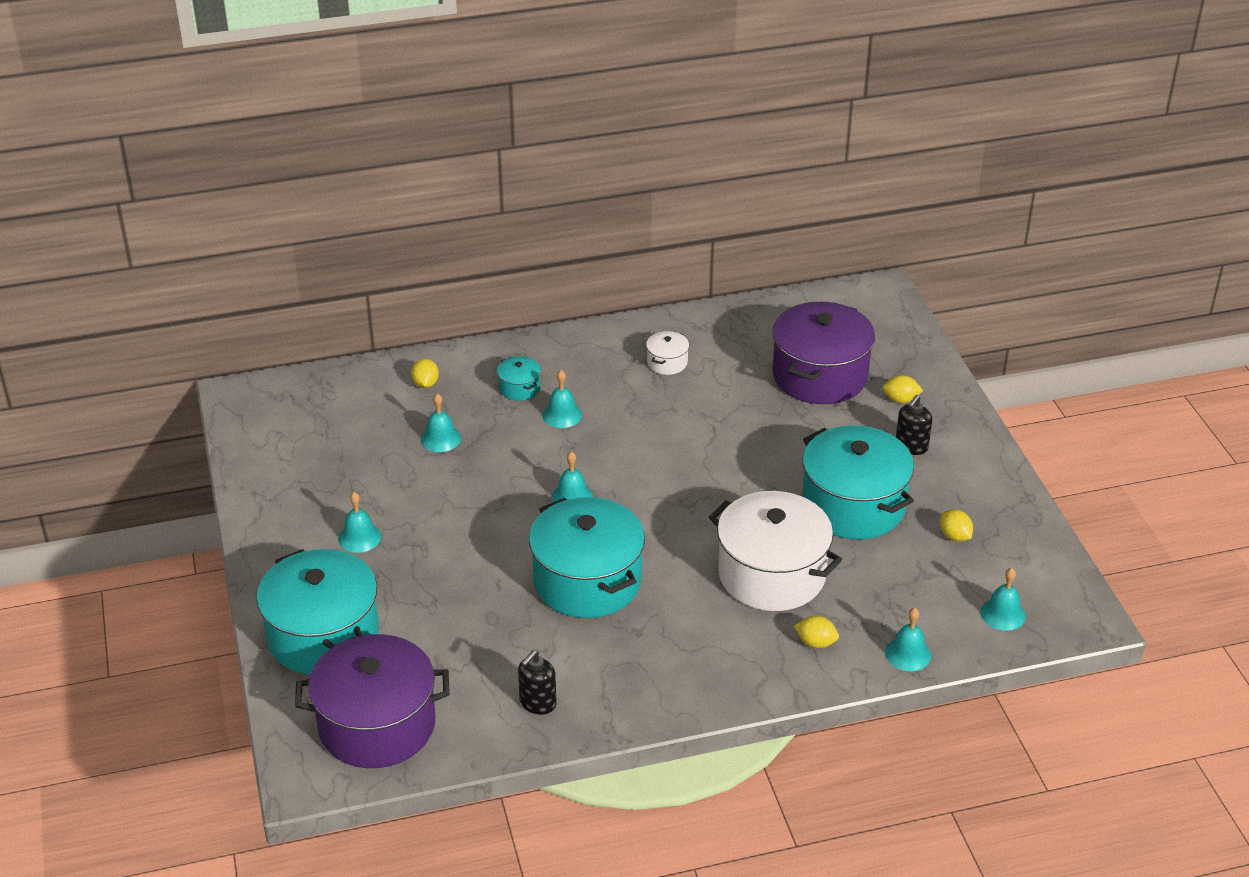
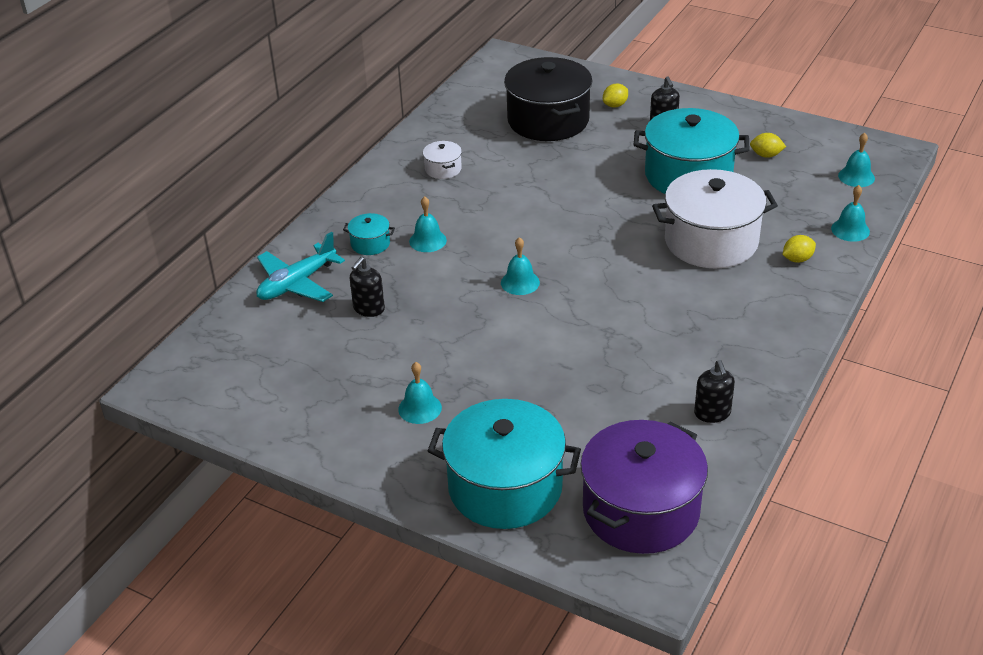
camera: 45 degrees left, 0 degrees up
(425, 384) = (297, 283): yellow lemon -> turquoise plane
(441, 438) = (368, 309): turquoise bell -> black soap dispenser
(587, 581) = (616, 322): turquoise pot -> none
(820, 375) = (548, 120): purple pot -> black pot

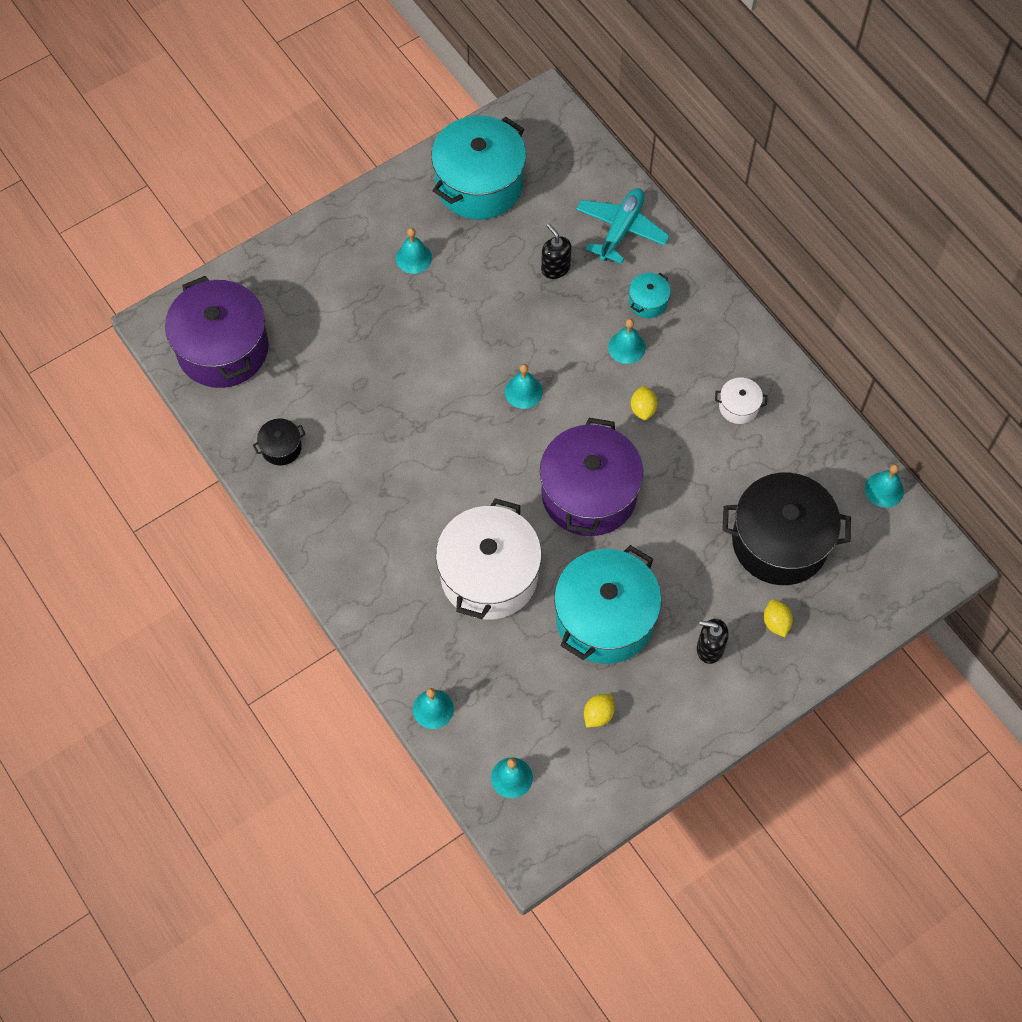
camera: 115 degrees right, 25 degrees up
(297, 283) = (621, 229): turquoise plane -> turquoise plane turned 45 degrees clockwise
(464, 91) = (884, 490): none -> turquoise bell
(505, 487) = (299, 277): turquoise pot -> turquoise pot (479, 184)
(589, 215) = (589, 494): none -> purple pot
(712, 413) = (281, 448): black soap dispenser -> black pot
(797, 259) = (420, 632): yellow lemon -> yellow lemon (643, 409)

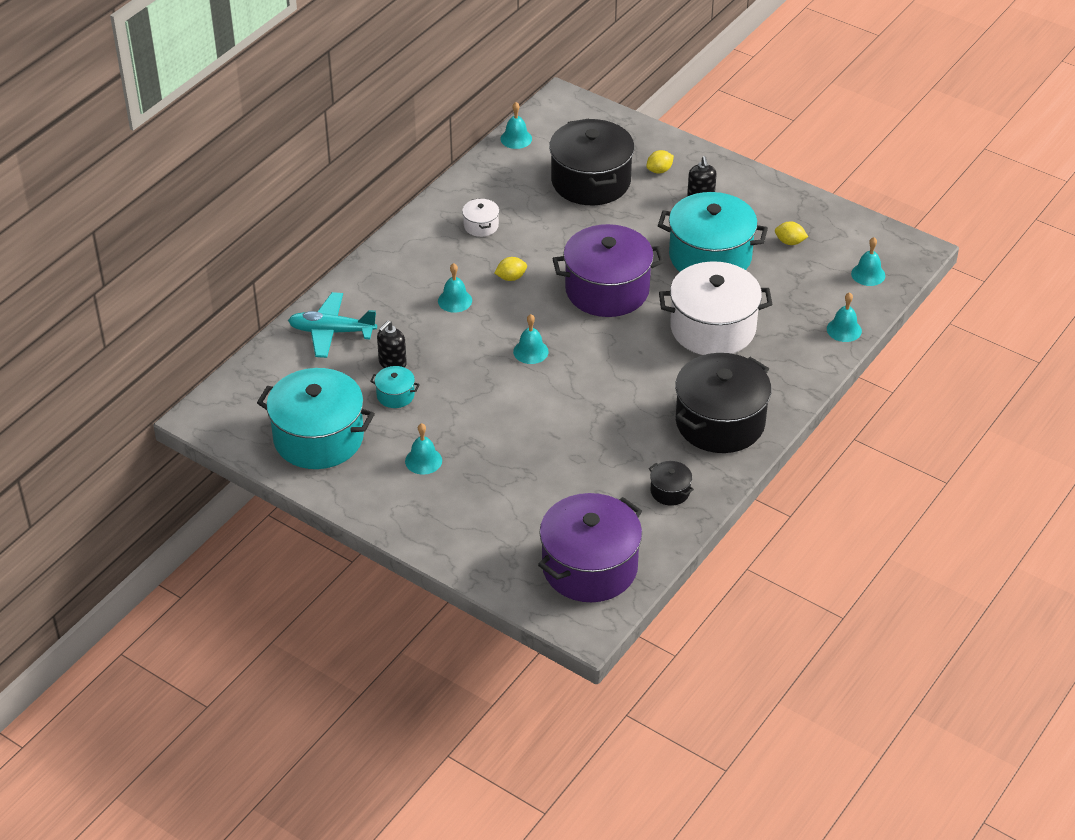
camera: 110 degrees left, 20 degrees down
(351, 527) = (720, 422): none -> black pot
(648, 302) = (402, 298): turquoise pot -> turquoise pot (395, 395)

